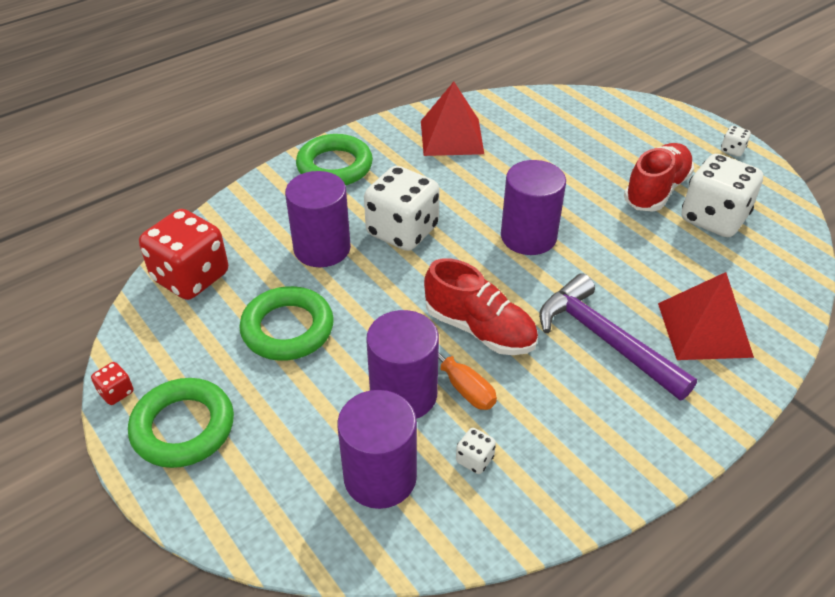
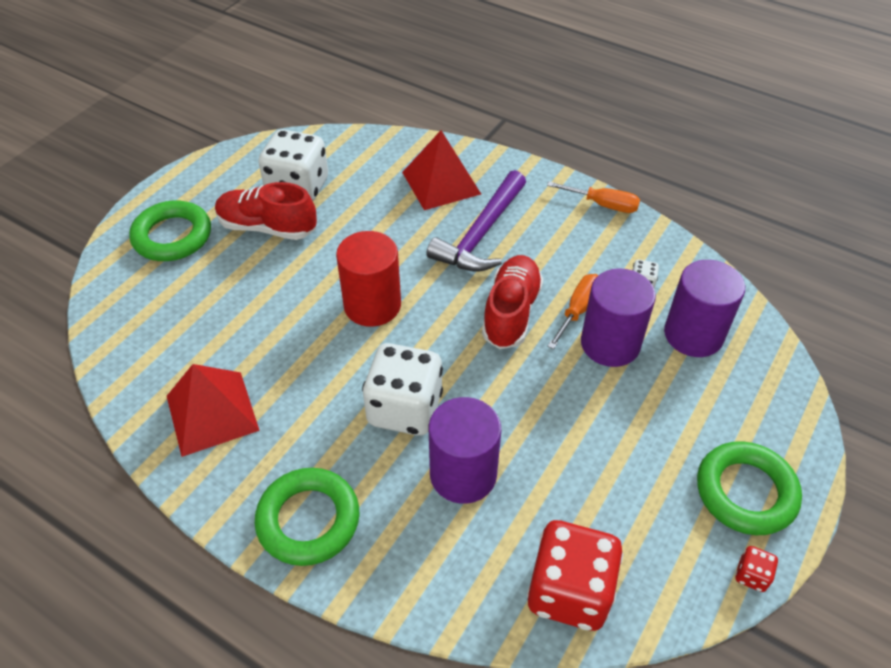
camera: 110 degrees left, 5 degrees up
(287, 329) = (589, 458): green ring -> green ring (172, 236)
(528, 236) = (372, 305): purple cylinder -> red cylinder
(629, 478) = (603, 205): none -> orange screwdriver
(732, 150) = (185, 184): white dice -> none

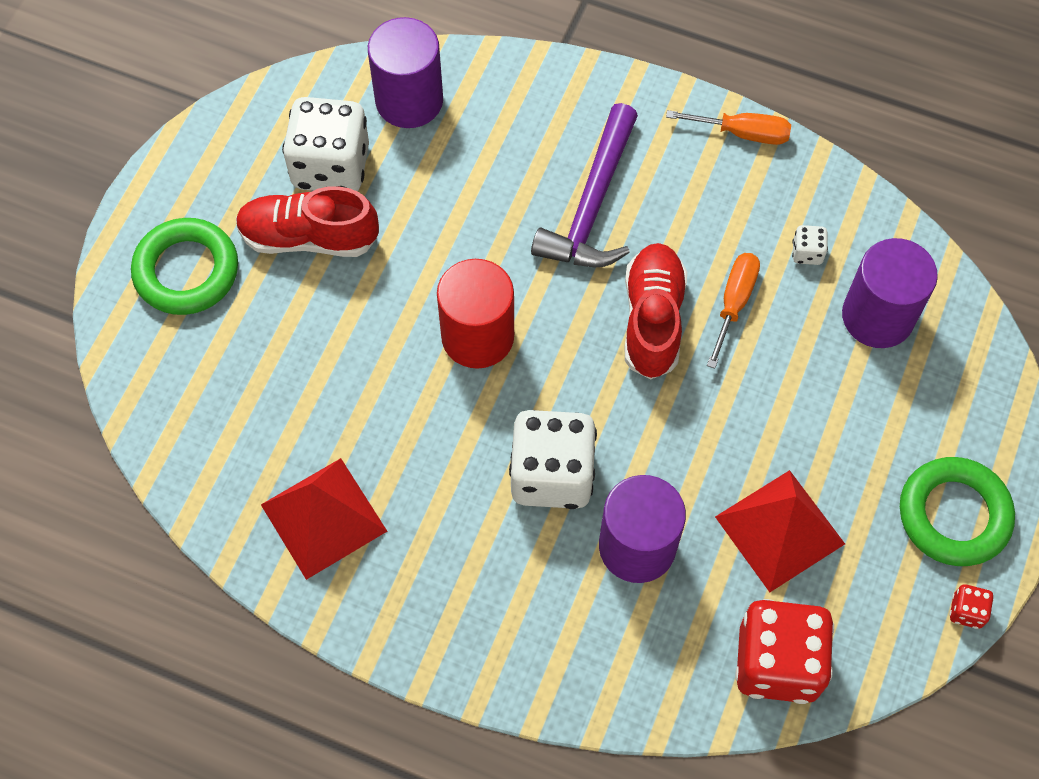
camera: 10 degrees left, 15 degrees up
(308, 520) = (476, 631): green ring -> none
(441, 183) = (522, 128): red pyramid -> red pyramid (779, 530)
(610, 343) = (779, 345): purple cylinder -> purple cylinder (409, 100)

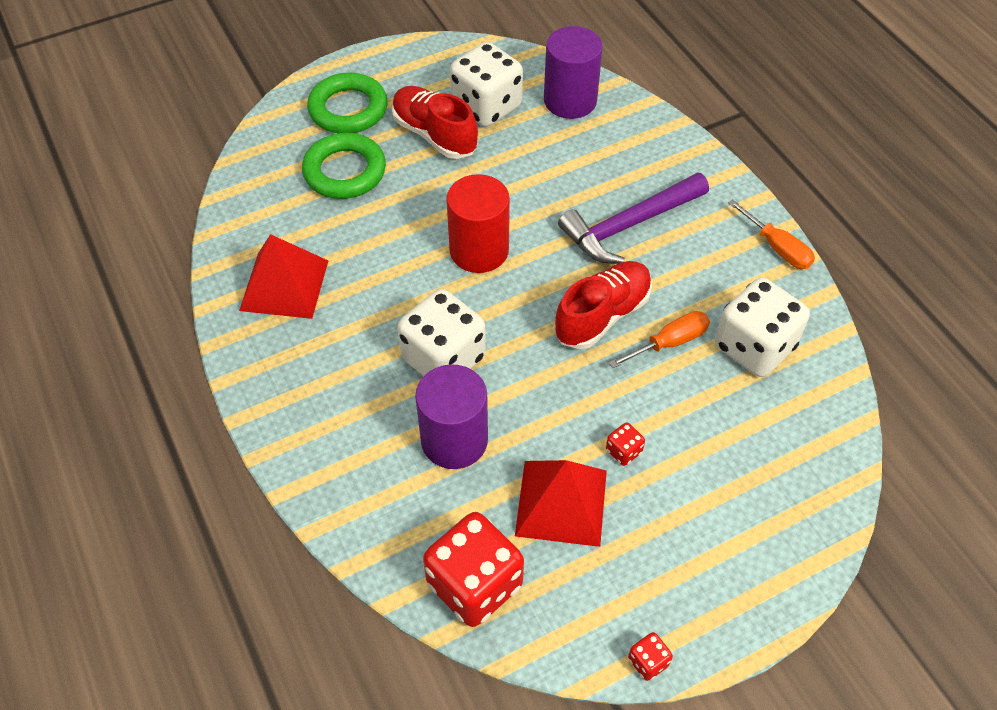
camera: 40 degrees right, 10 degrees down
(787, 440) = (623, 451): none -> red dice
(807, 253) = (754, 347): white dice -> white dice, size x2.41
(877, 316) = (769, 420): purple cylinder -> none
(953, 515) = (702, 589): green ring -> green ring (345, 171)

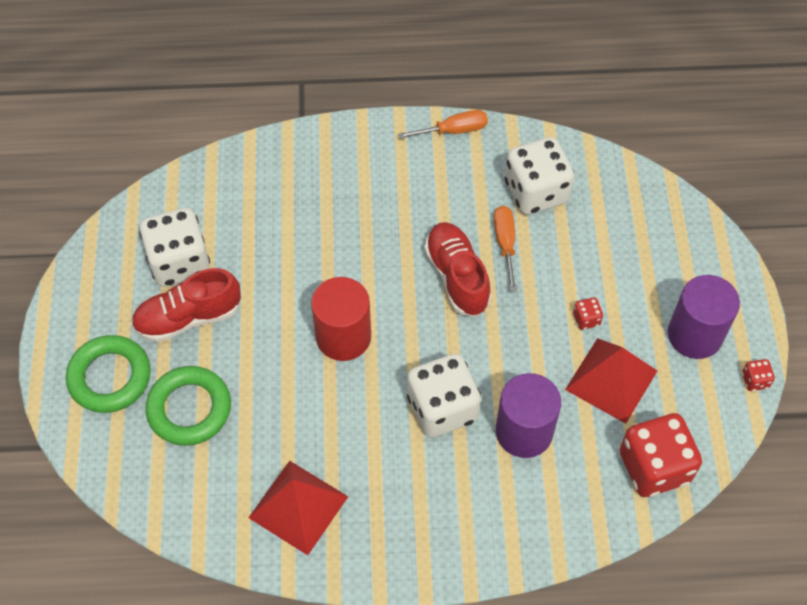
camera: 65 degrees left, 5 degrees up
(570, 100) = (213, 195): purple cylinder -> purple cylinder (695, 334)
(629, 225) = (377, 216): purple hammer -> none

